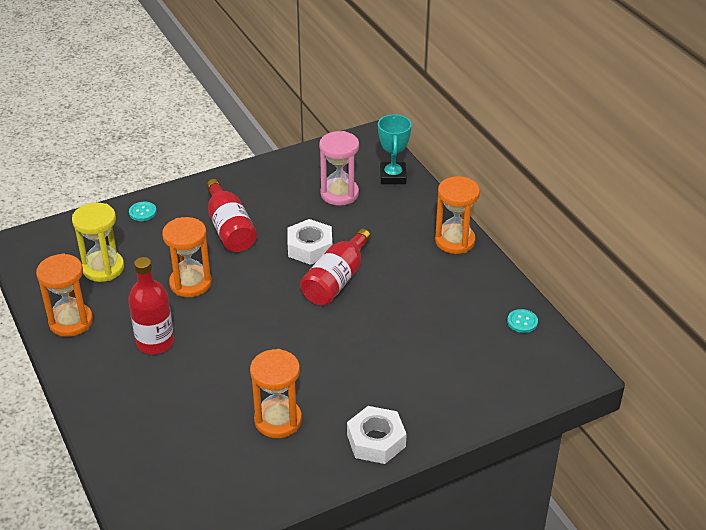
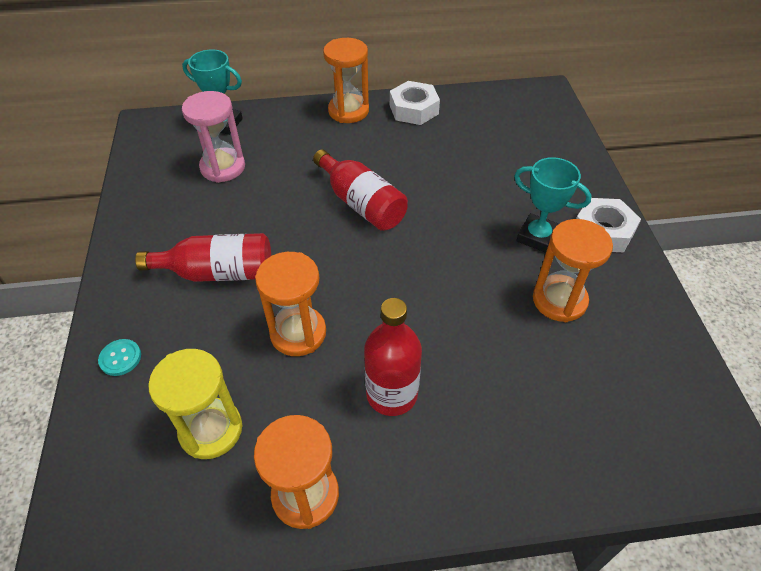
camera: 70 degrees left, 10 degrees up
(310, 247) = (297, 211): white nut -> white nut (413, 109)
(347, 396) = (537, 237): none -> turquoise trophy
(522, 322) = (476, 103): turquoise button -> none

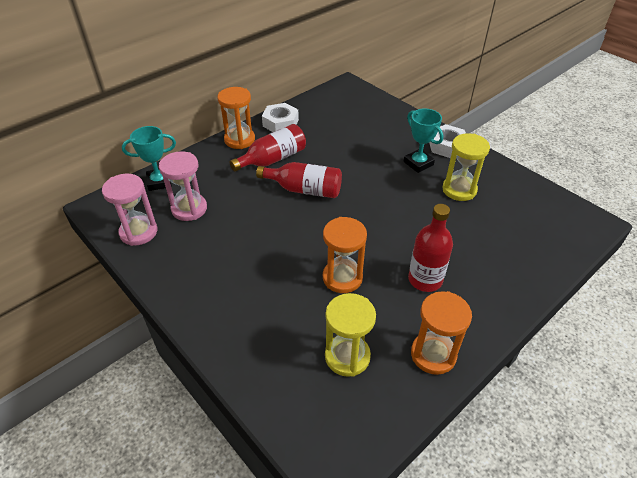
camera: 35 degrees left, 5 degrees down
(120, 358) = (245, 353): turquoise button -> none
(154, 169) = (138, 232): none -> pink hourglass
(218, 272) = (256, 271): red bottle -> red bottle (273, 159)
(537, 237) = (418, 163): turquoise trophy -> turquoise trophy turned 60 degrees clockwise
(559, 300) = (459, 190): orange hourglass -> yellow hourglass

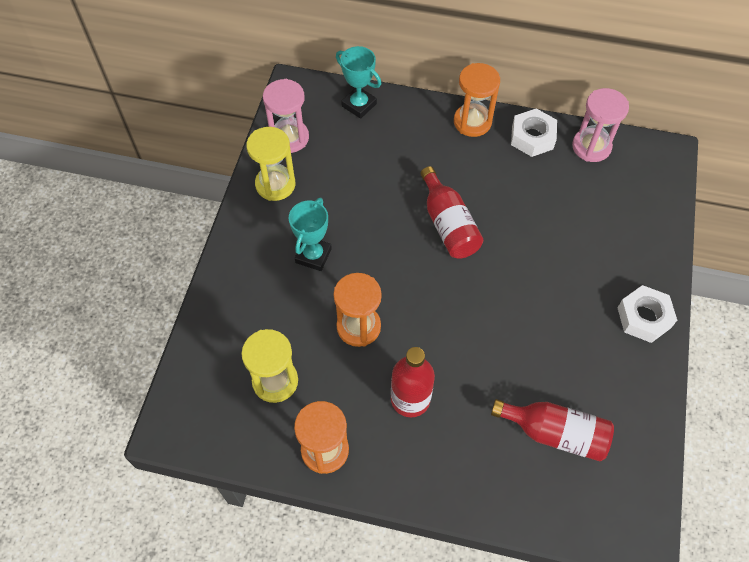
camera: 55 degrees right, 15 degrees up
(189, 209) = (345, 152): pink hourglass -> pink hourglass (591, 147)
(273, 159) = (468, 169): red bottle -> red bottle (555, 433)
(418, 163) = (584, 304): turquoise trophy -> turquoise trophy (313, 255)
(459, 190) = (574, 367): yellow hourglass -> yellow hourglass (275, 184)

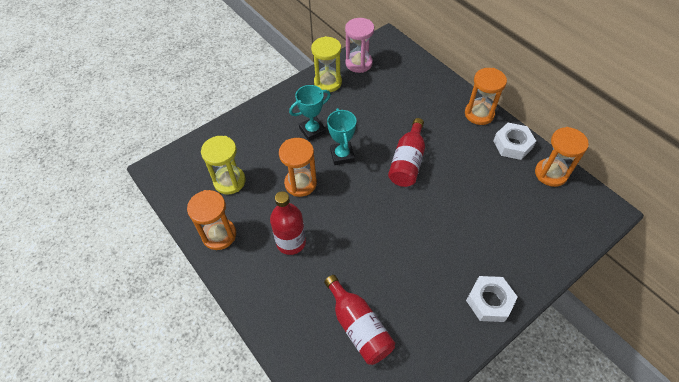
camera: 40 degrees right, 5 degrees down
(359, 105) = (415, 67): turquoise trophy -> turquoise trophy (342, 155)
(591, 147) = (551, 173): pink hourglass -> orange hourglass

